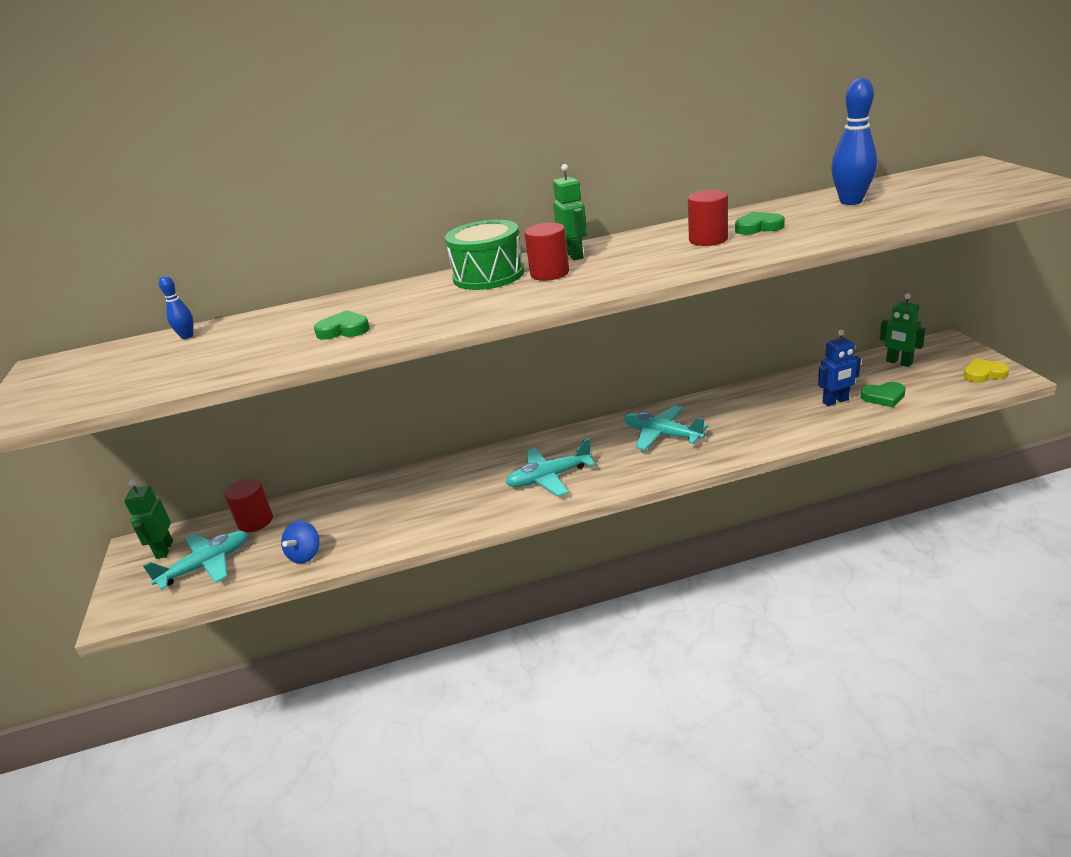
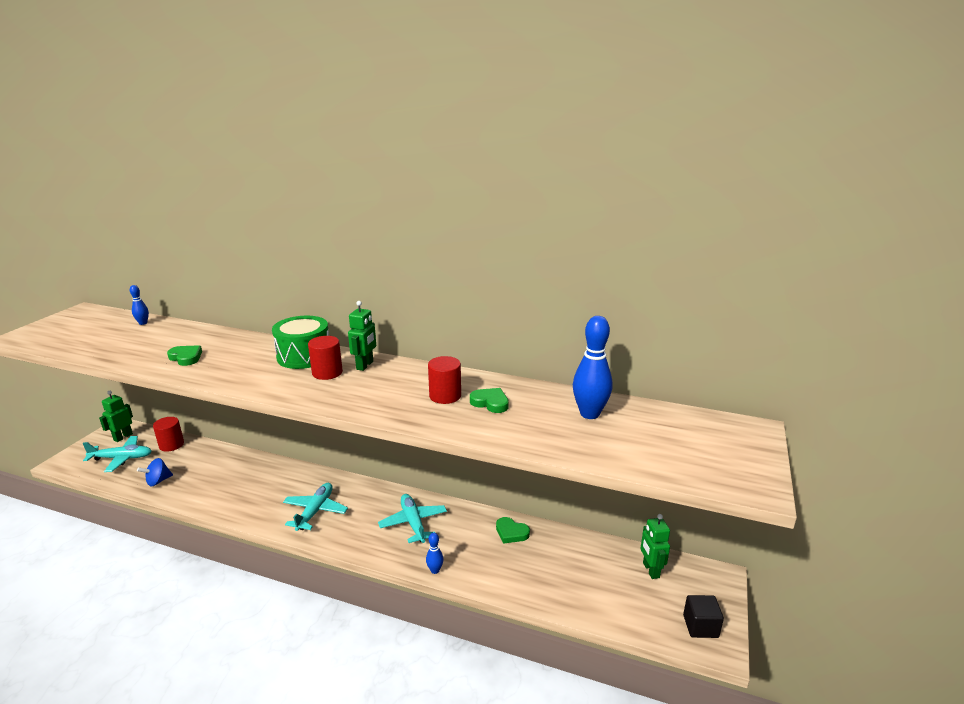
camera: 30 degrees right, 5 degrees down
(549, 478) = (315, 511): turquoise plane -> turquoise plane turned 90 degrees clockwise
(742, 452) = (435, 570): none -> blue bowling pin
(835, 401) = (553, 572): blue robot -> none
(883, 397) = (591, 593): green heart -> green heart (511, 533)
(983, 374) = (700, 626): yellow heart -> black cube

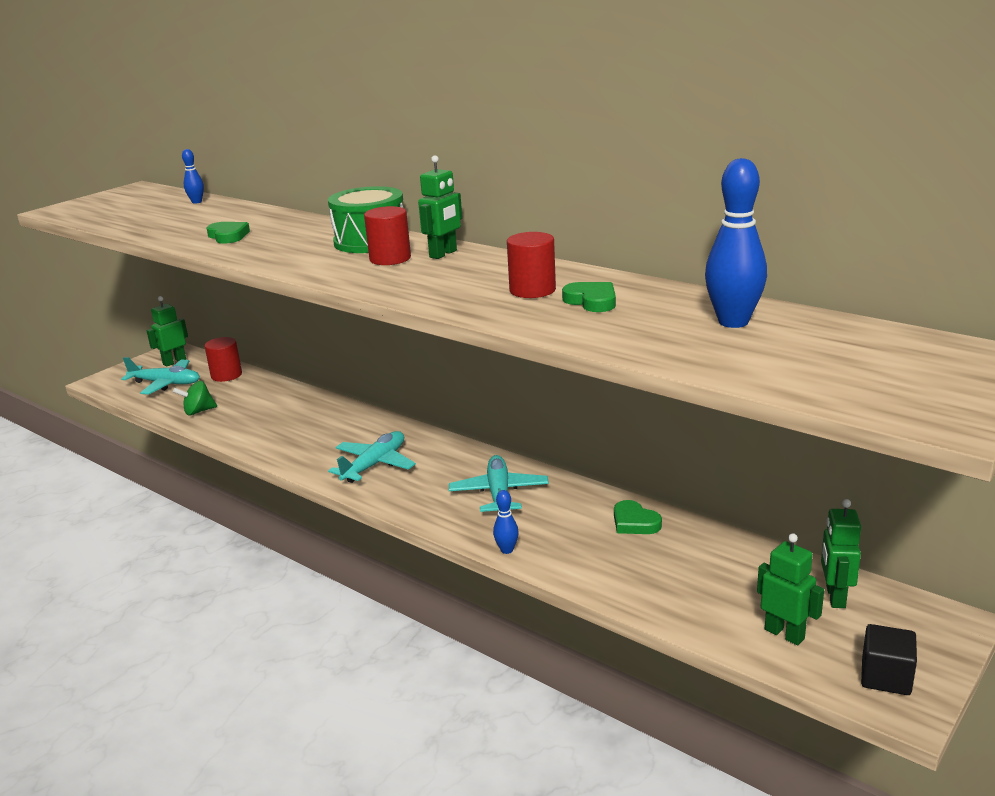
camera: 20 degrees right, 0 degrees up
(158, 481) = (198, 411): blue spinning top -> green spinning top
(632, 605) = (784, 634): none -> green robot

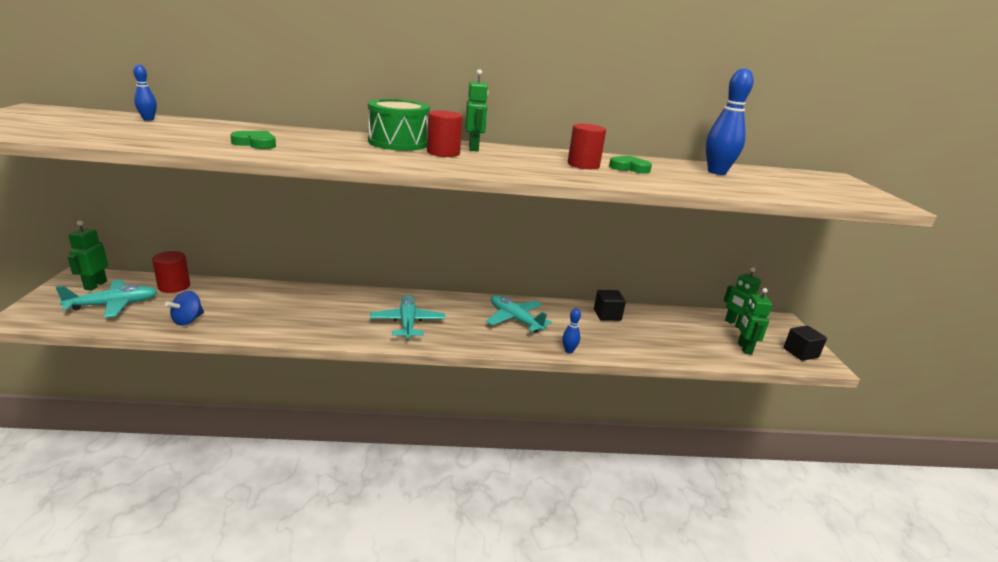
camera: 45 degrees left, 0 degrees up
(198, 411) = (188, 320): green spinning top -> blue spinning top
(634, 522) = (607, 315): green heart -> black cube
(784, 634) = (744, 348): green robot -> green robot turned 90 degrees counterclockwise

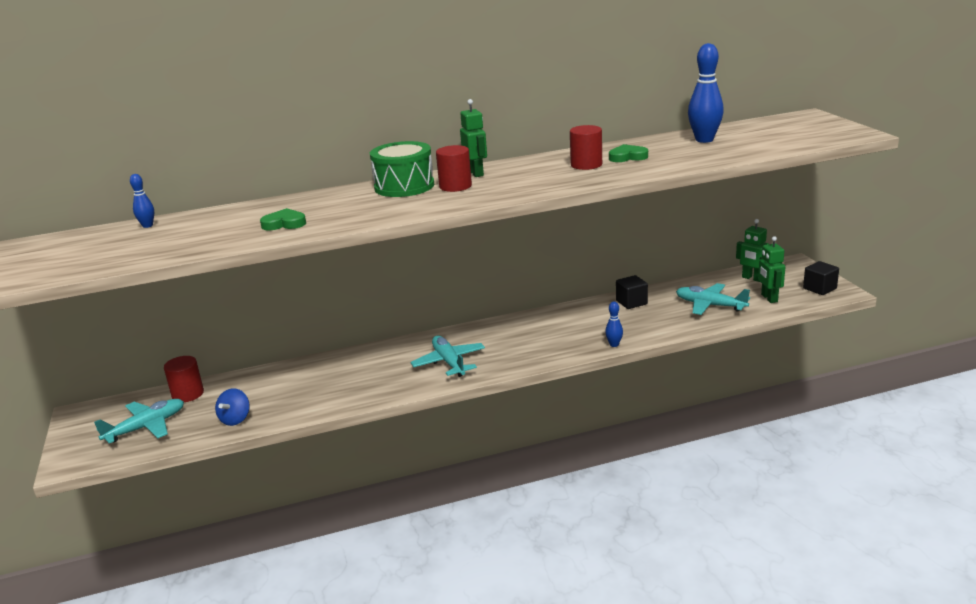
camera: 10 degrees left, 0 degrees up
(95, 285) = (105, 415): green robot -> none
(515, 319) = (548, 331): turquoise plane -> turquoise plane (710, 305)

